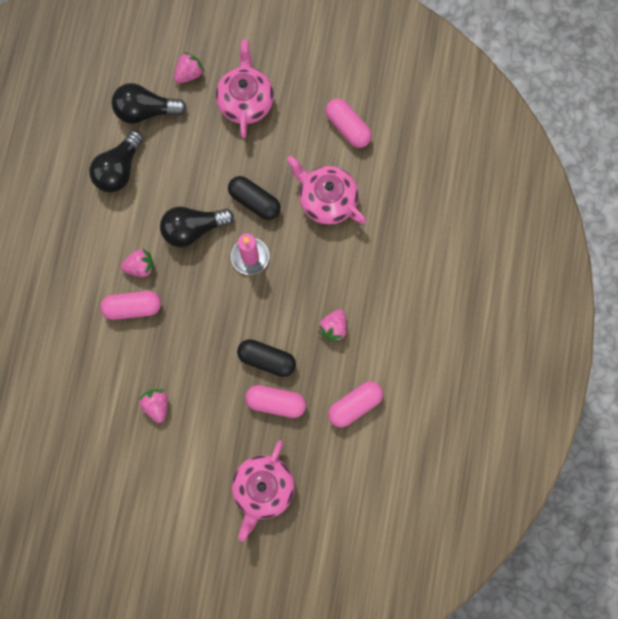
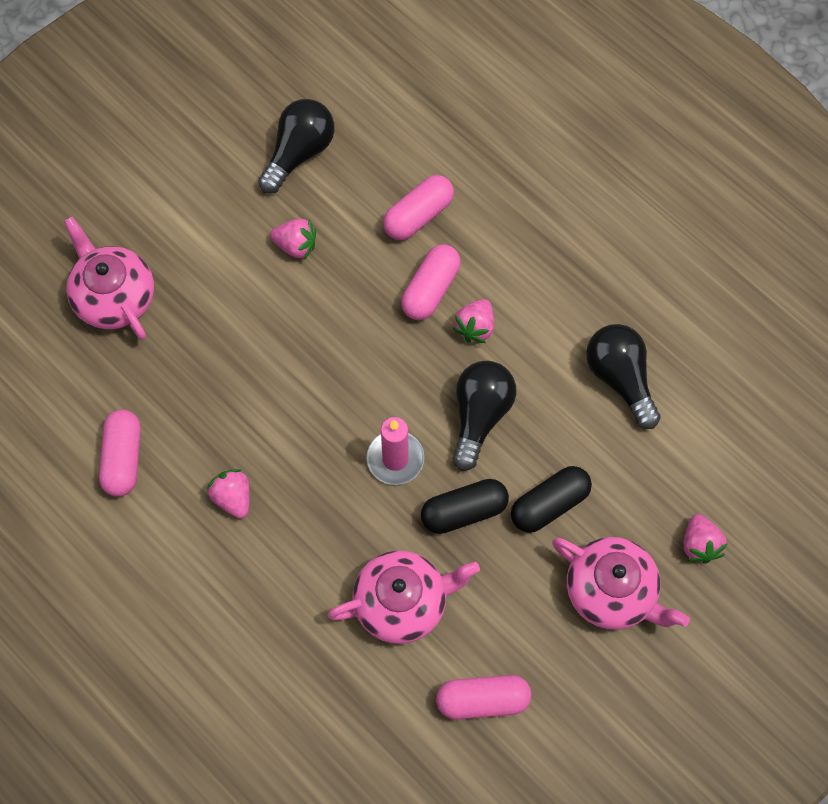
camera: 125 degrees right, 10 degrees down
(145, 111) = (681, 458): black light bulb -> black light bulb (299, 153)
(267, 359) = (255, 396): black capsule -> black capsule (549, 504)
(276, 402) = (197, 373): pink capsule -> pink capsule (418, 215)

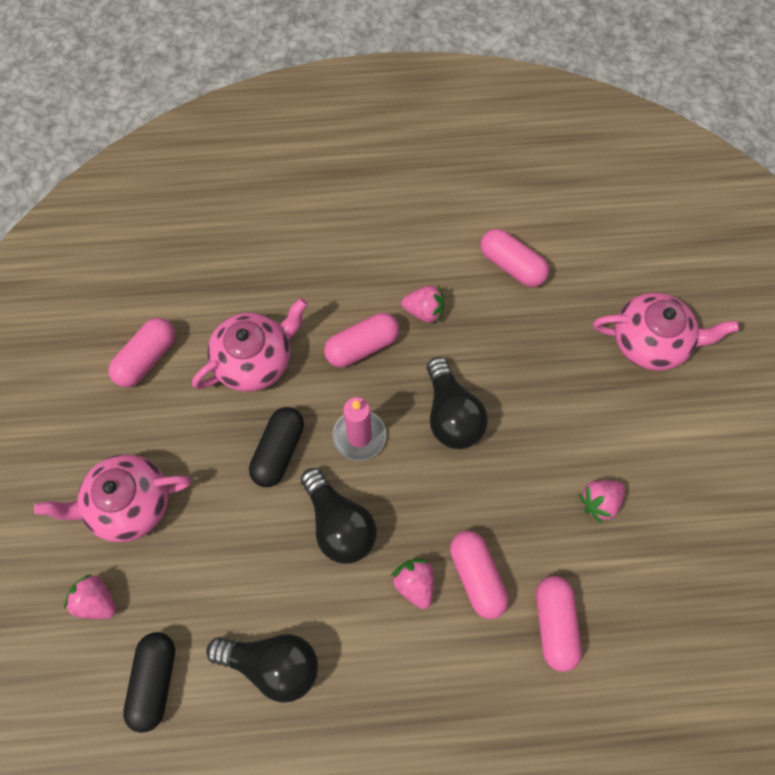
camera: 130 degrees right, 0 degrees up
(299, 153) = (691, 573): black light bulb -> black light bulb (451, 415)
(312, 522) = (362, 346): none -> pink capsule
(402, 603) = (255, 360): pink teapot -> pink teapot turned 150 degrees counterclockwise
(549, 504) = (228, 516): black capsule -> black capsule (155, 681)

